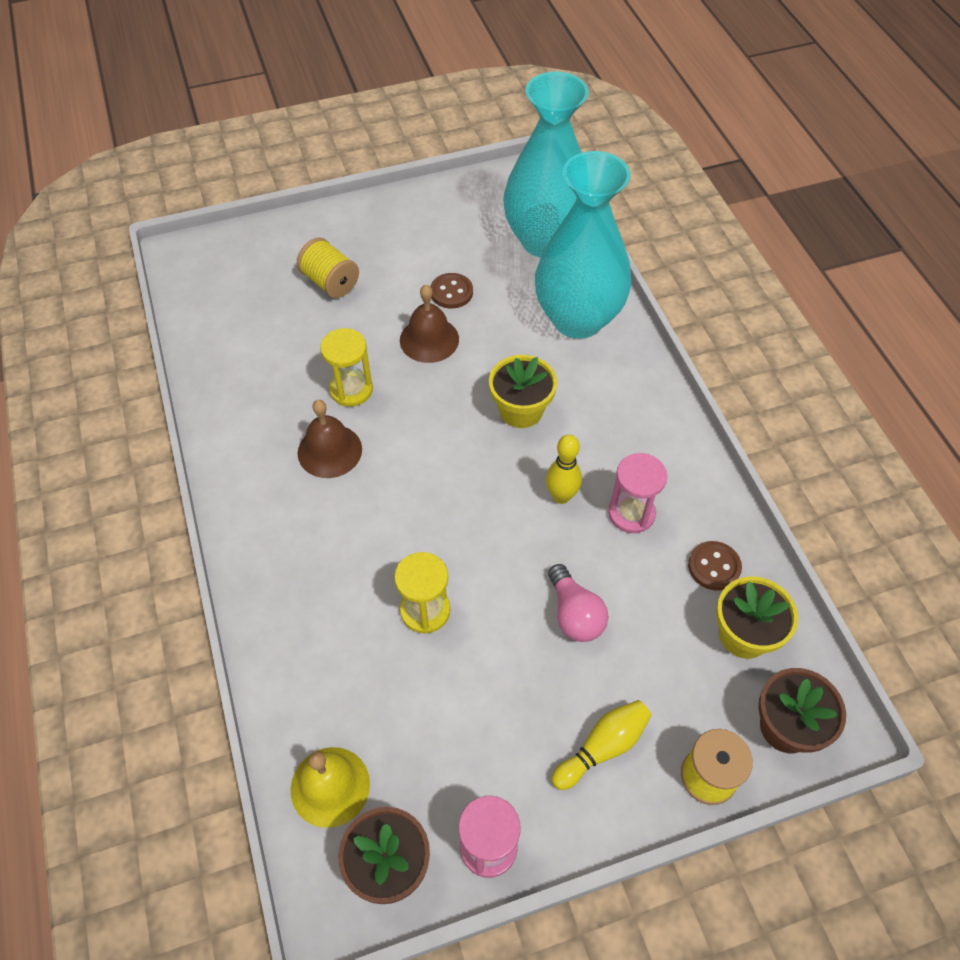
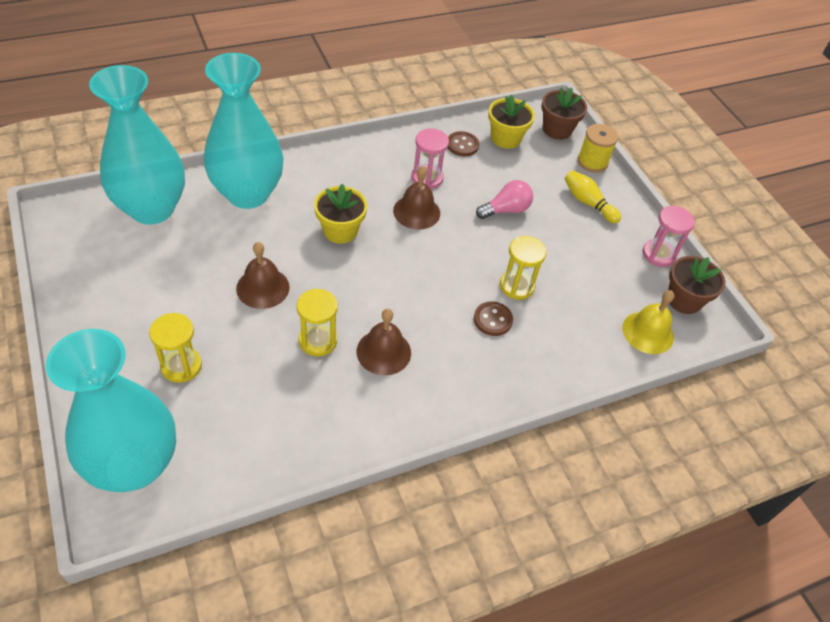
camera: 100 degrees left, 5 degrees down
(227, 261) = (134, 465): none -> turquoise vase
(330, 282) = (181, 366): yellow spool -> yellow hourglass
(451, 292) = (207, 273): brown button -> brown button (492, 320)
(561, 496) = (416, 212): yellow bowling pin -> brown bell

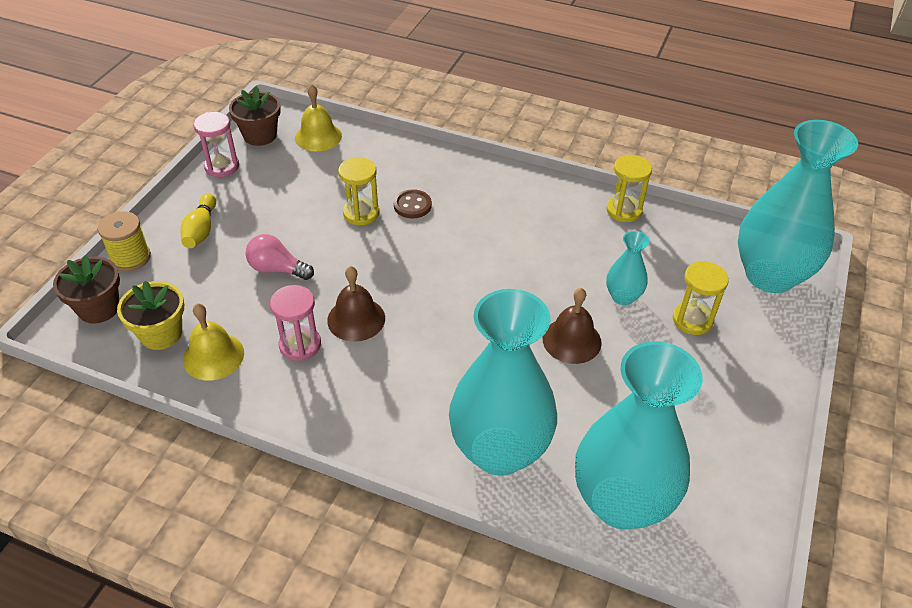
camera: 130 degrees left, 5 degrees down
(253, 349) = (623, 297): none -> turquoise vase
(318, 341) = (564, 272): yellow hourglass -> yellow hourglass (624, 210)
(340, 230) = (448, 347): yellow flower pot -> none
(383, 352) = (520, 235): brown bell -> none
(462, 145) = (213, 356): brown button -> yellow bell

